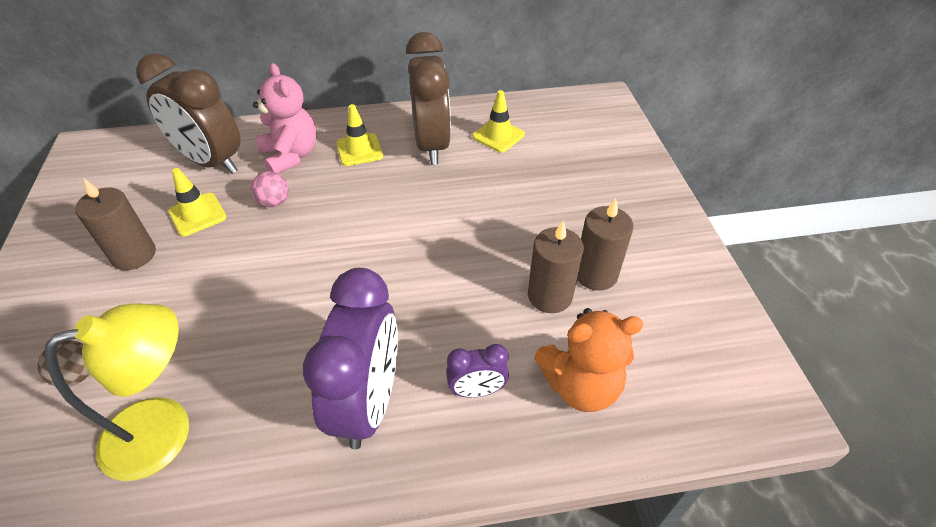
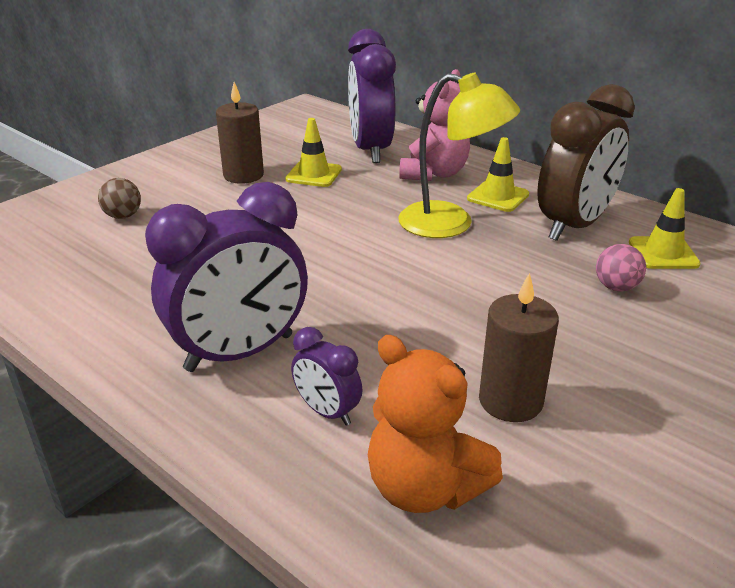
camera: 50 degrees right, 15 degrees down
(165, 429) = (115, 273): yellow lamp -> yellow lamp (450, 224)
(211, 162) = (370, 150): brown clock -> purple clock
(274, 202) = (375, 195): pink ball -> pink ball (616, 287)
(595, 274) = (594, 421): brown candle -> none

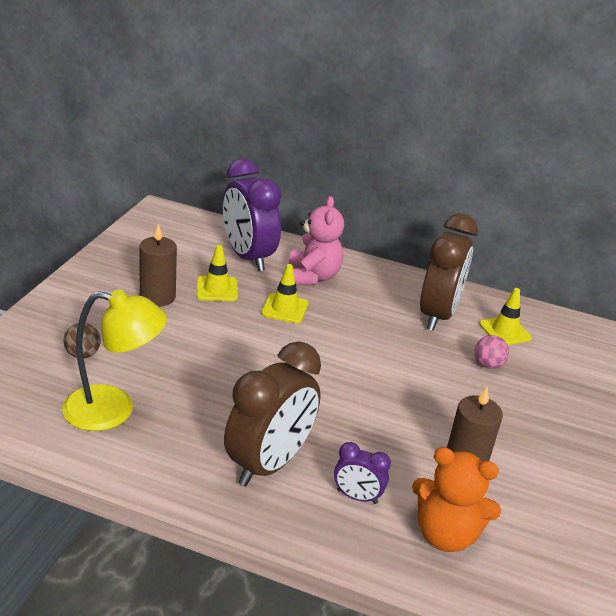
camera: 25 degrees left, 0 degrees up
(240, 353) = (269, 464): purple clock -> brown clock
(450, 224) = (351, 325): yellow lamp -> yellow lamp (113, 410)
(498, 196) = (372, 294): yellow traffic cone -> yellow traffic cone (284, 308)

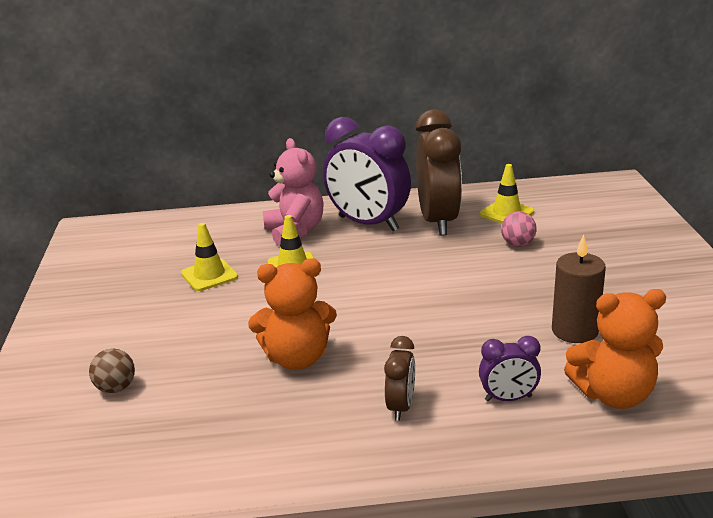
camera: 20 degrees left, 5 degrees down
(113, 410) = (196, 426): yellow lamp -> none
(157, 297) = (153, 304): brown candle -> none
(225, 388) = (297, 358): none -> orange teddy bear
(247, 257) = (216, 237): purple clock -> purple clock (368, 224)
(269, 464) = (401, 407): brown clock -> brown clock, size x0.48

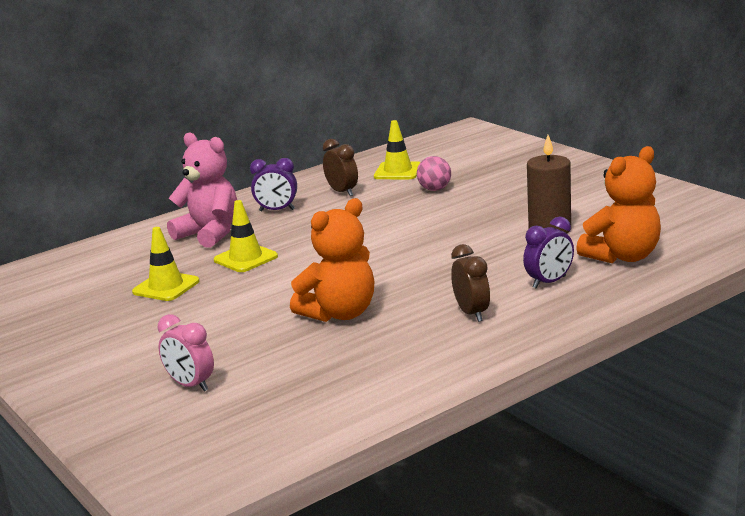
camera: 30 degrees left, 5 degrees down
(116, 388) = (190, 385): brown ball -> pink clock
(368, 224) = (277, 210): purple clock -> purple clock, size x0.48
(438, 221) = (342, 192): brown clock -> brown clock, size x0.48

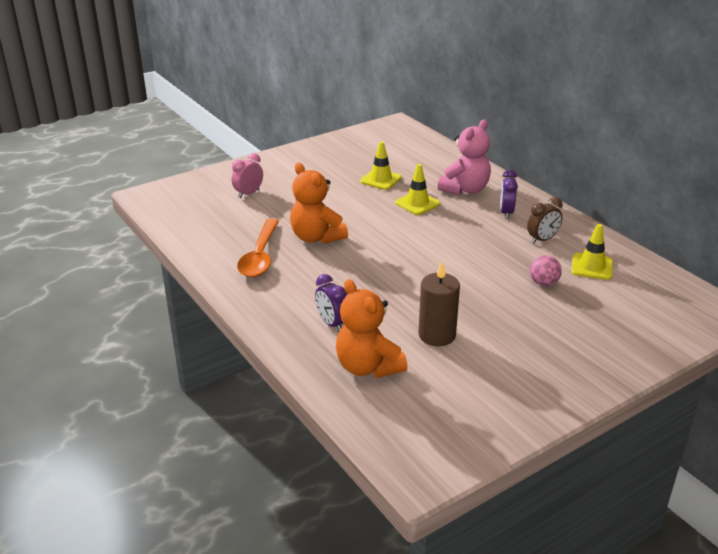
camera: 90 degrees right, 10 degrees up
(397, 347) = (260, 256): none -> orange spoon
(472, 313) = (295, 286): brown clock -> none

